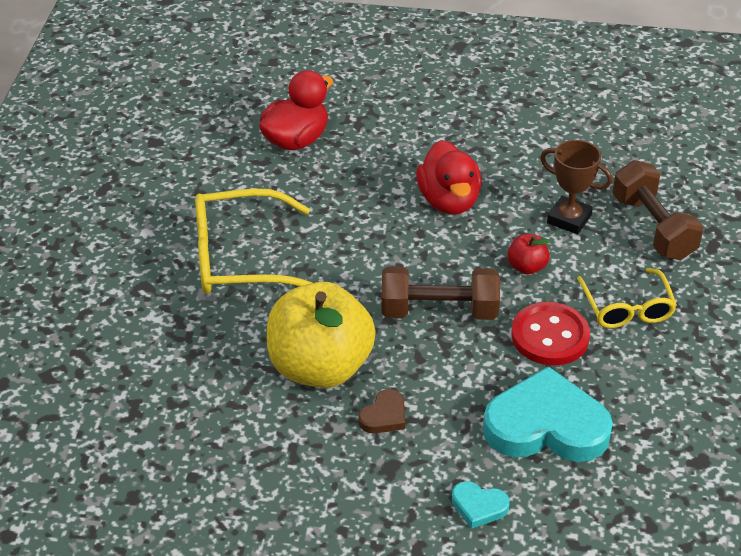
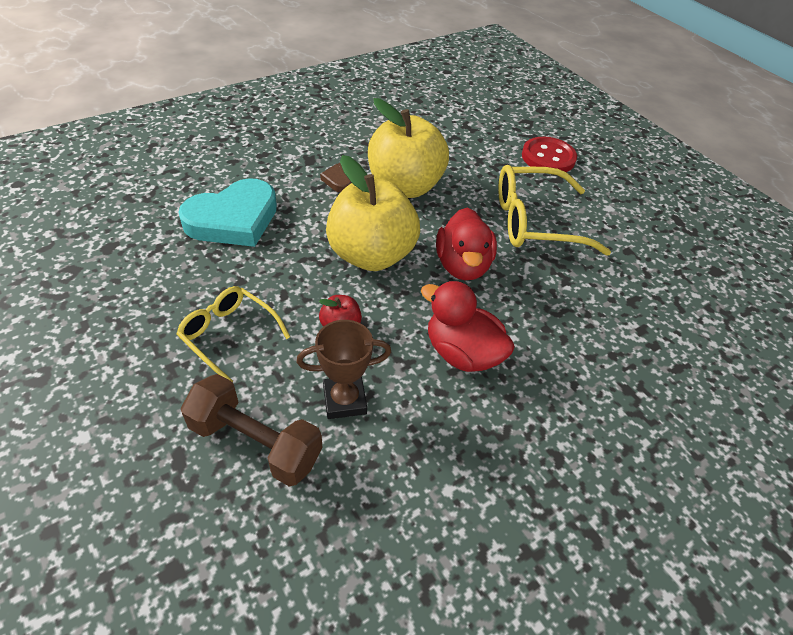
camera: 135 degrees right, 5 degrees up
(240, 258) = (535, 222): yellow glasses -> yellow glasses turned 135 degrees counterclockwise
(296, 140) = (643, 336): red duck -> red duck (462, 265)
(439, 311) = (371, 255): brown dumbbell -> yellow apple
(479, 506) = (242, 163): turquoise heart -> none
(550, 336) = (276, 278): red button -> red button (548, 157)

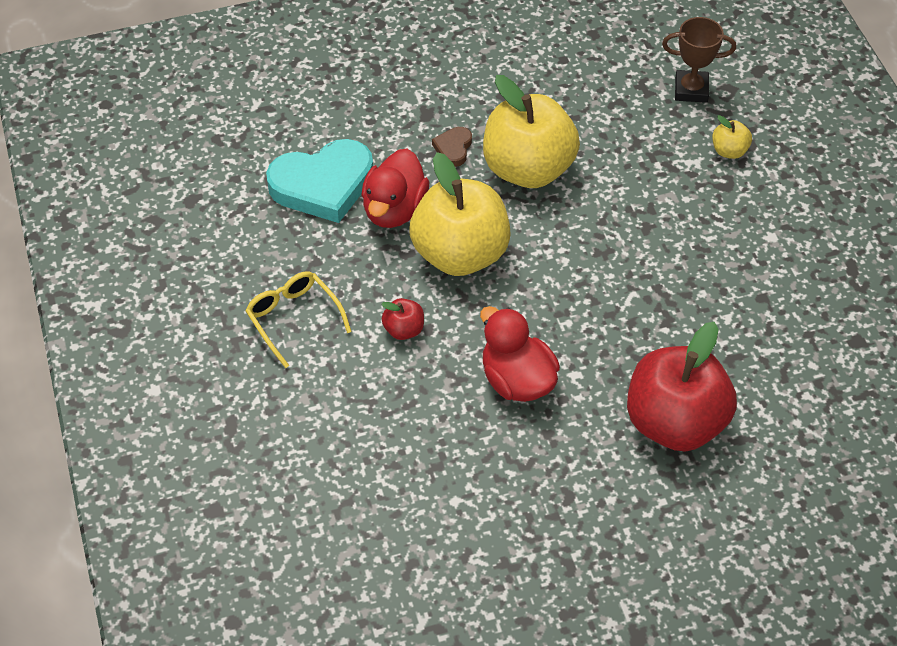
camera: 20 degrees right, 5 degrees up
(256, 442) = (298, 425): brown dumbbell -> none
(344, 400) = (387, 403): brown trophy -> brown trophy (691, 90)
(462, 265) = (556, 283): red duck -> red duck (394, 209)
(535, 222) = (667, 241): yellow glasses -> none
(548, 157) = (729, 151): red button -> yellow apple
(617, 364) = (675, 422): none -> red apple

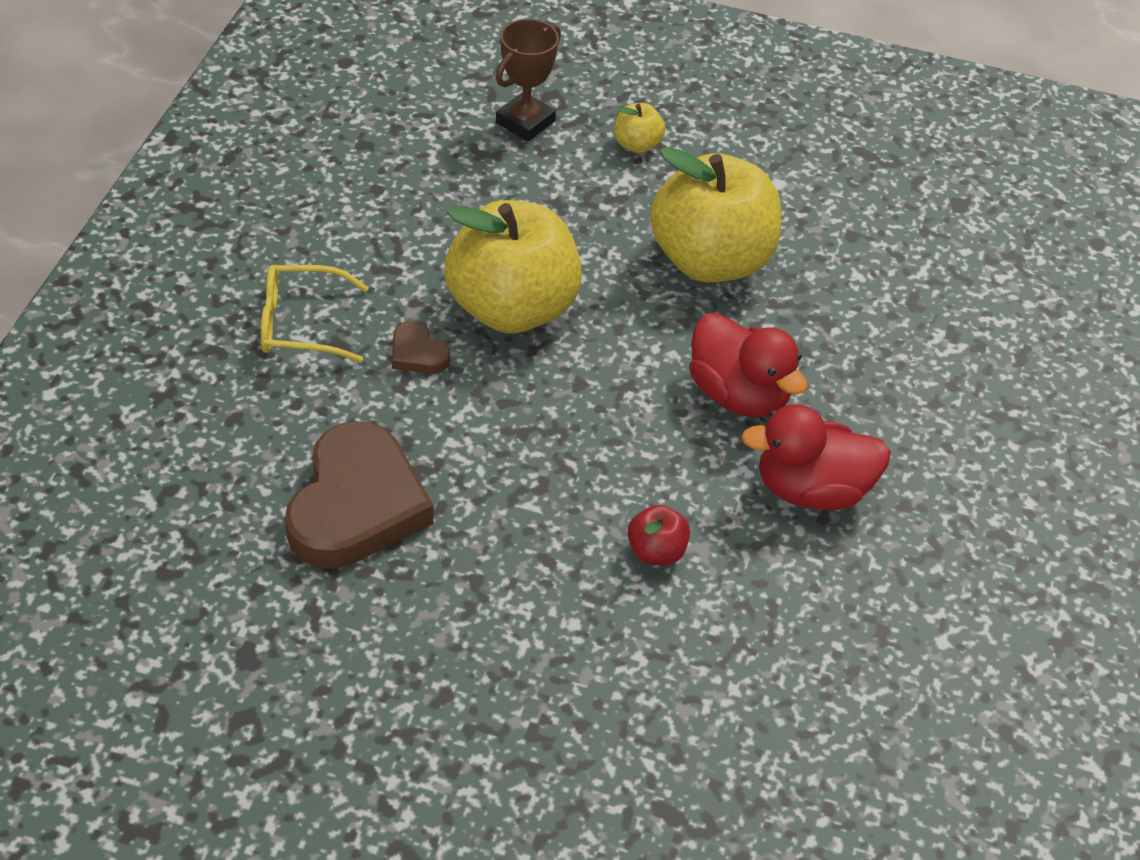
camera: 60 degrees left, 5 degrees down
(294, 319) = (549, 652): yellow glasses -> yellow glasses (301, 324)
(323, 185) = (356, 505): turquoise heart -> brown heart
(394, 209) = (462, 458): red duck -> red duck (738, 395)
(460, 254) = (585, 436): yellow apple -> yellow apple (711, 260)
(675, 422) = (965, 393): red apple -> none

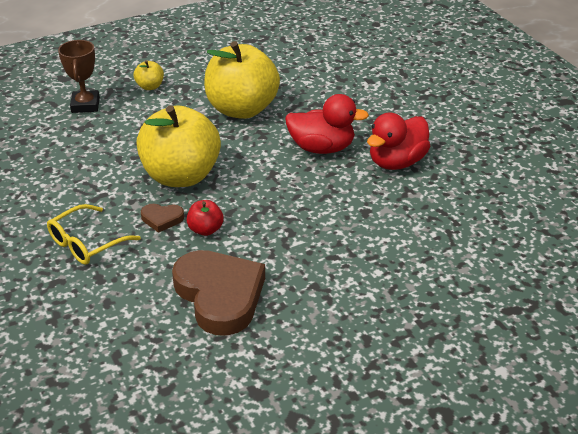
camera: 40 degrees left, 10 degrees down
(656, 551) = (371, 223): red apple -> red apple (205, 230)

